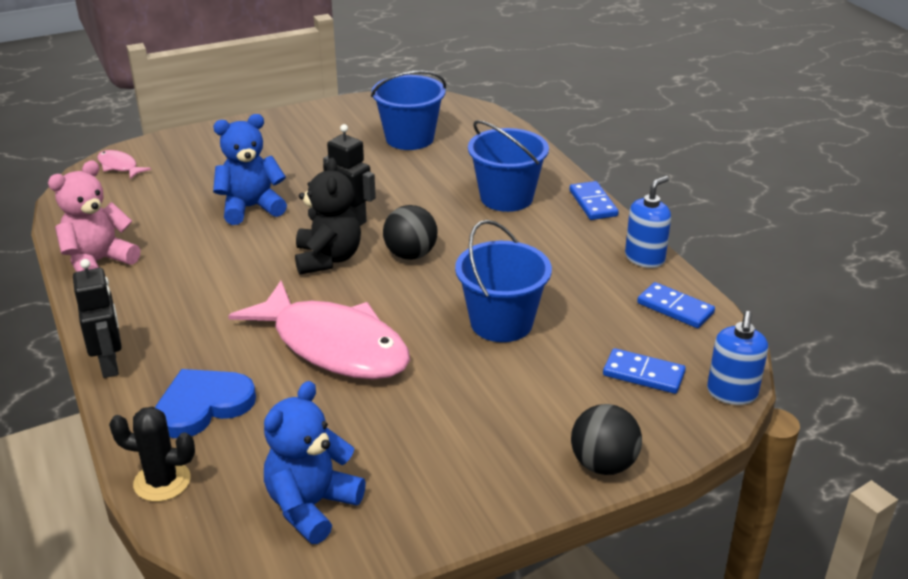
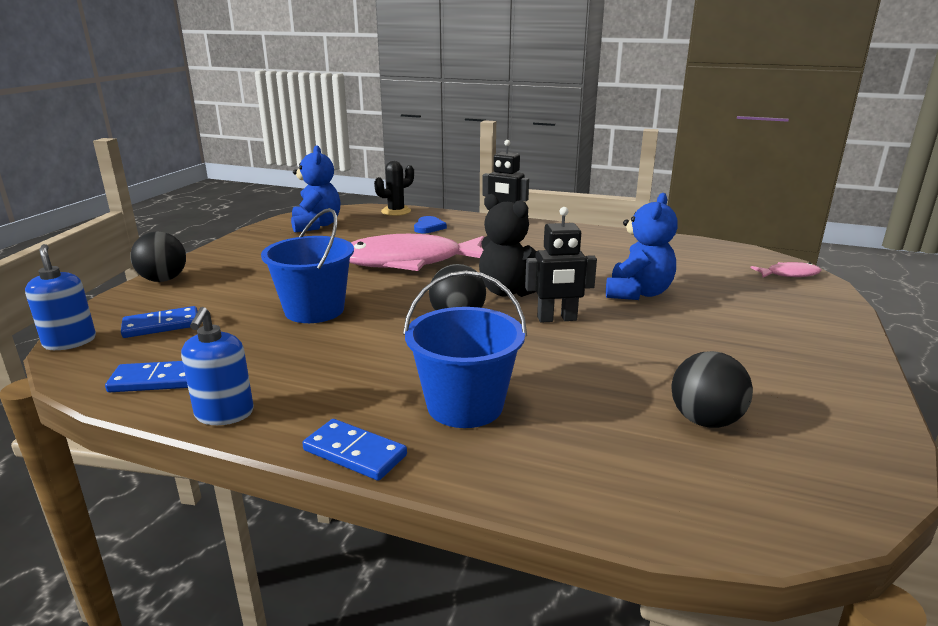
camera: 135 degrees right, 10 degrees down
(98, 262) = (625, 239): pink teddy bear -> none
(203, 405) = (428, 227): blue heart -> blue heart, size x0.59
(409, 138) = (705, 420): blue bucket -> black ball

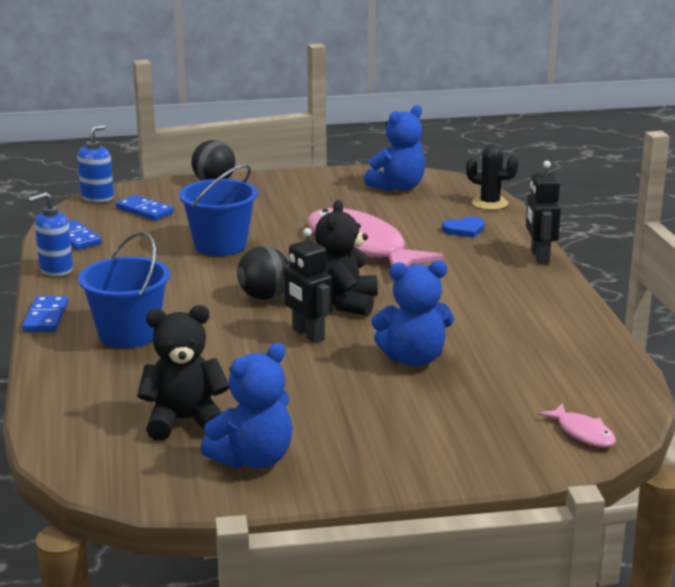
camera: 60 degrees right, 0 degrees up
(705, 420) = (184, 421): black ball -> black teddy bear
(803, 402) = (253, 459): none -> blue teddy bear

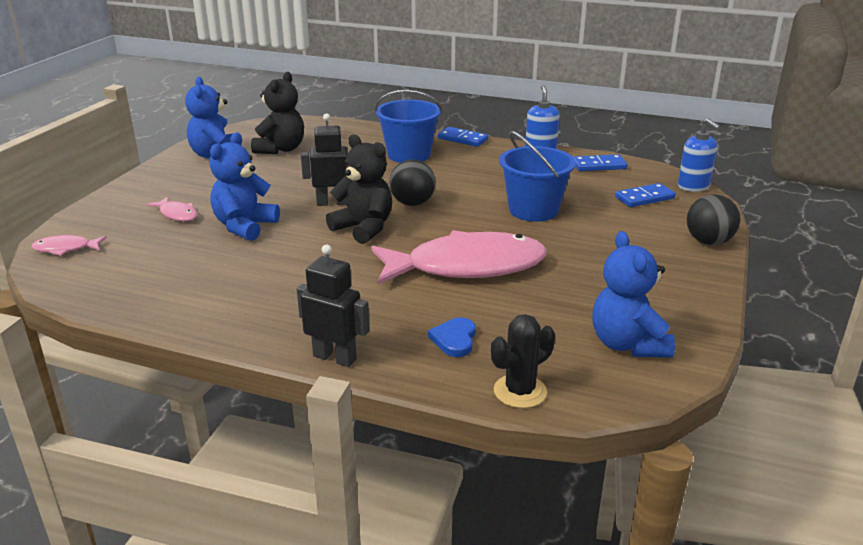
camera: 120 degrees right, 5 degrees up
(436, 407) = (177, 214): none -> pink fish

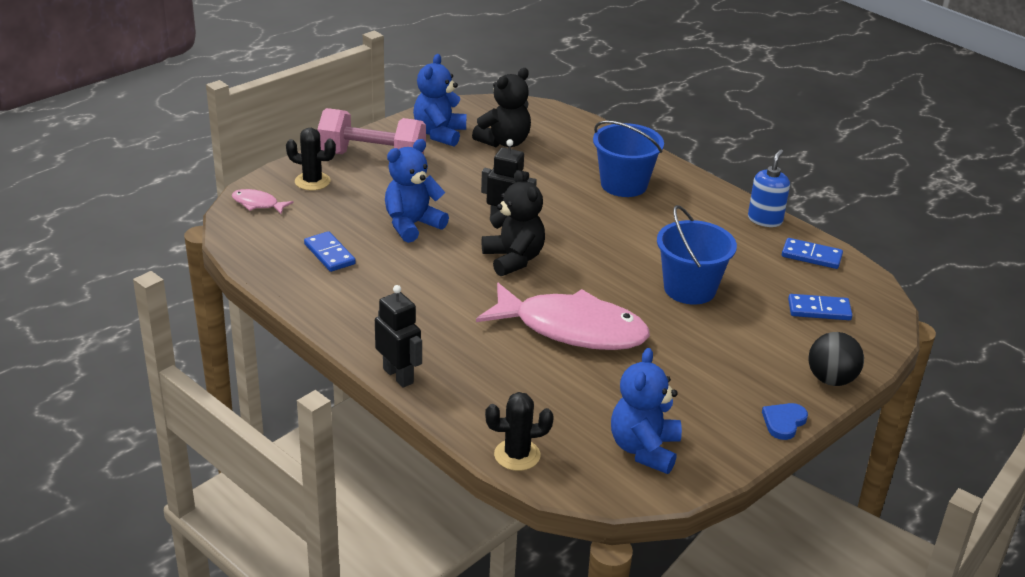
camera: 25 degrees right, 5 degrees up
(115, 217) = (312, 181): none -> black cactus
(165, 186) = (372, 158): none -> pink dumbbell
(177, 214) = (364, 194): pink fish -> none
(412, 203) = (579, 245): black ball -> none
(454, 339) = (503, 393): blue heart -> blue heart (784, 422)
(463, 139) = (696, 179): blue domino -> blue domino (329, 254)
(693, 186) = (888, 313): blue soap dispenser -> none

